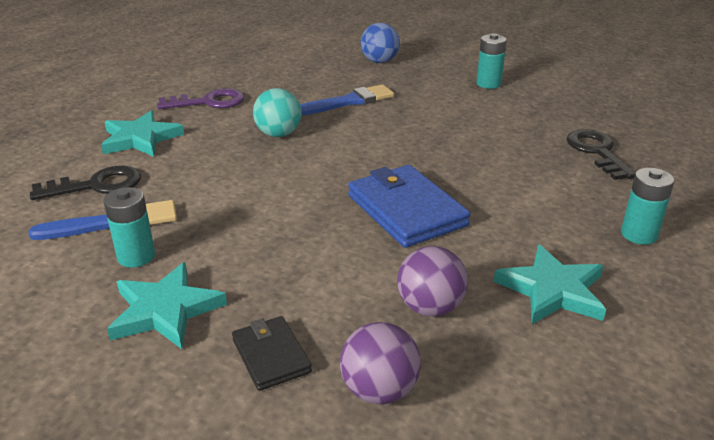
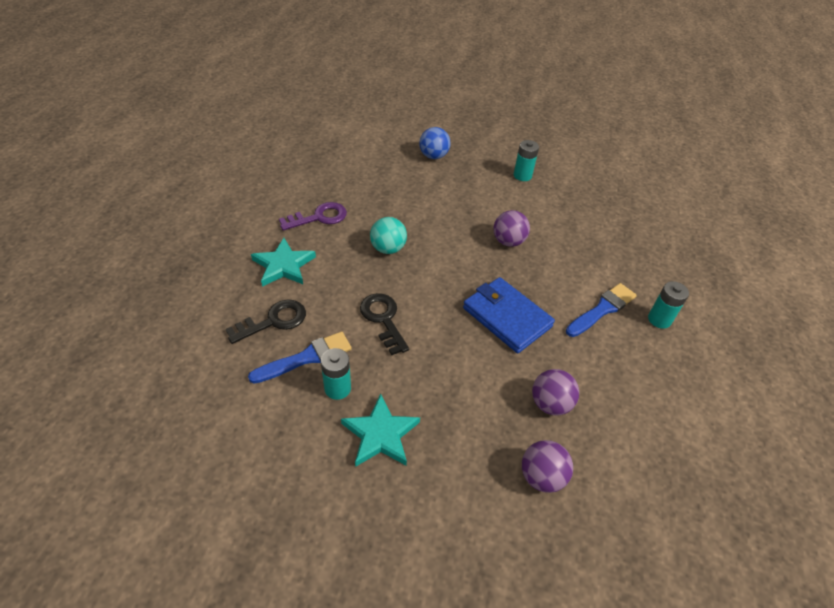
camera: 15 degrees left, 15 degrees up
(271, 356) = (466, 461): black wallet -> none
(349, 102) = (427, 206): blue brush -> blue brush (602, 309)
(442, 140) = (508, 241): none -> purple ball
(552, 290) = (619, 377): turquoise star -> none
(597, 152) = (615, 242): black key -> black key (383, 319)

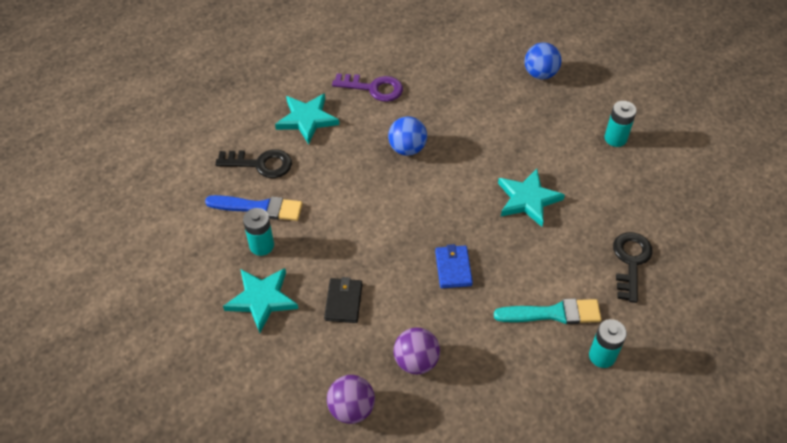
camera: 40 degrees right, 5 degrees up
(383, 319) = (345, 210): black key -> black key (630, 261)
(388, 248) = (407, 148): turquoise ball -> blue ball
(451, 393) = (343, 302): none -> black wallet
(506, 317) = (453, 268): blue wallet -> blue wallet, size x0.56
(508, 241) = (528, 199): purple ball -> turquoise star
(602, 309) = (553, 313): blue brush -> turquoise brush

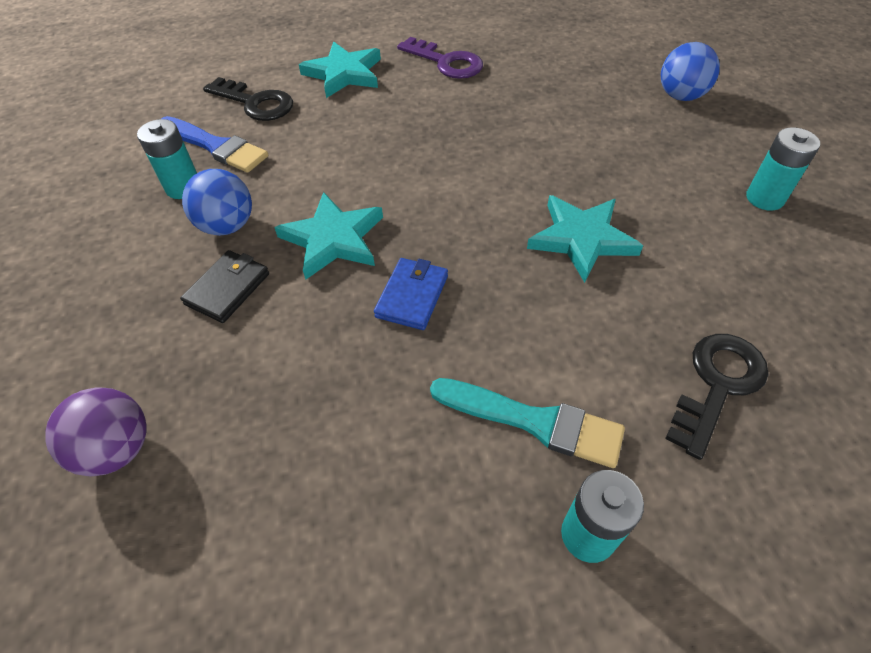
camera: 25 degrees right, 0 degrees up
(262, 299) = (130, 250): turquoise star -> turquoise star (333, 239)
(407, 148) = (445, 132): blue ball -> blue ball (227, 226)
(416, 361) = (265, 413): purple ball -> none

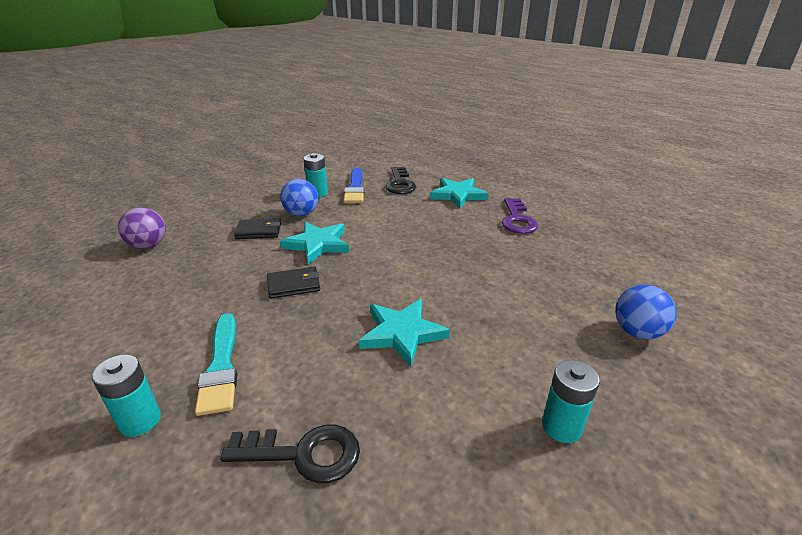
camera: 55 degrees right, 20 degrees down
(412, 296) = (294, 285): blue wallet -> black wallet

